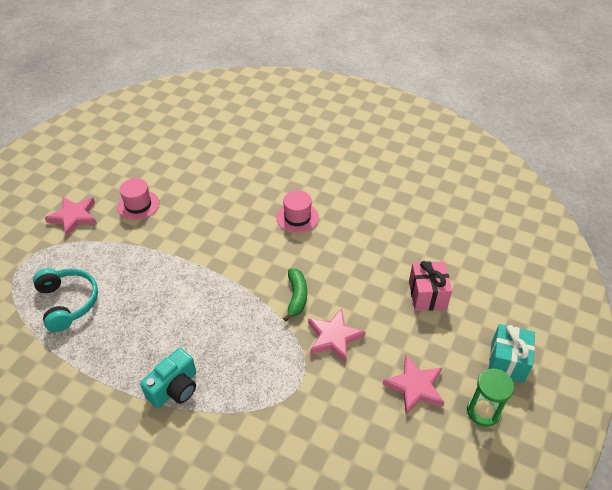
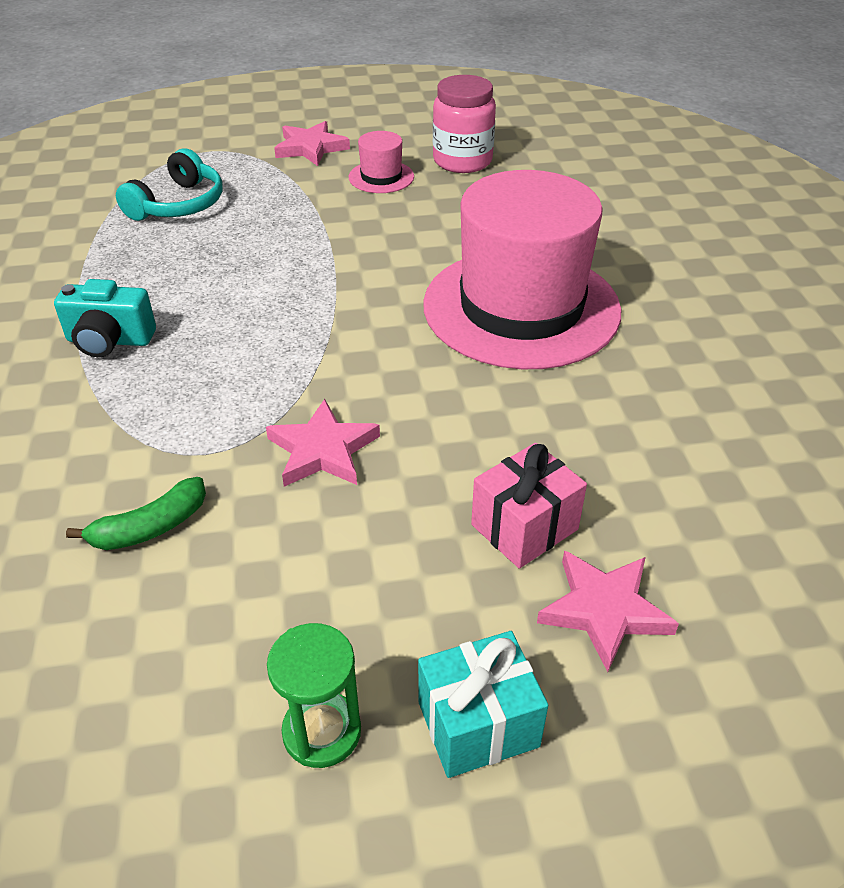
camera: 55 degrees right, 5 degrees down
(158, 167) = (462, 161): none -> pink jar
(296, 297) = (365, 376): green banana -> green banana (150, 527)
(297, 217) = (521, 307): pink hat -> pink hat, size x2.46
(415, 387) = (302, 598): pink star -> pink star (604, 610)

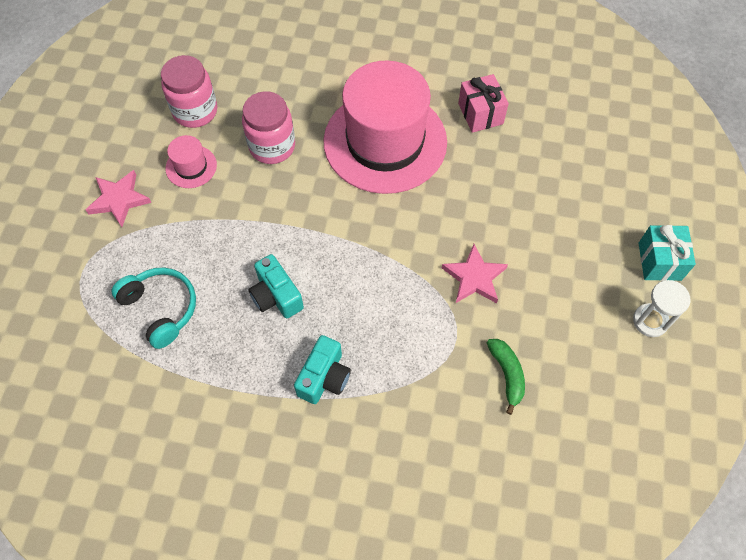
camera: 70 degrees left, 20 degrees up
(222, 276) = (276, 296): none -> turquoise camera
(322, 731) = (650, 321): green hourglass -> white hourglass
(447, 221) = (272, 146): none -> pink jar
(524, 527) = (557, 205): pink gift -> pink gift (480, 113)
(604, 610) = (614, 193): pink star -> none

